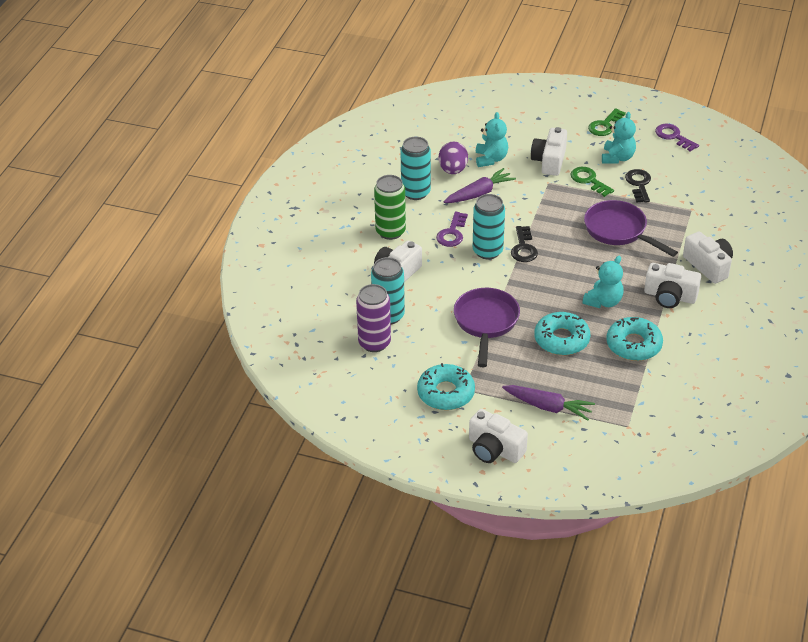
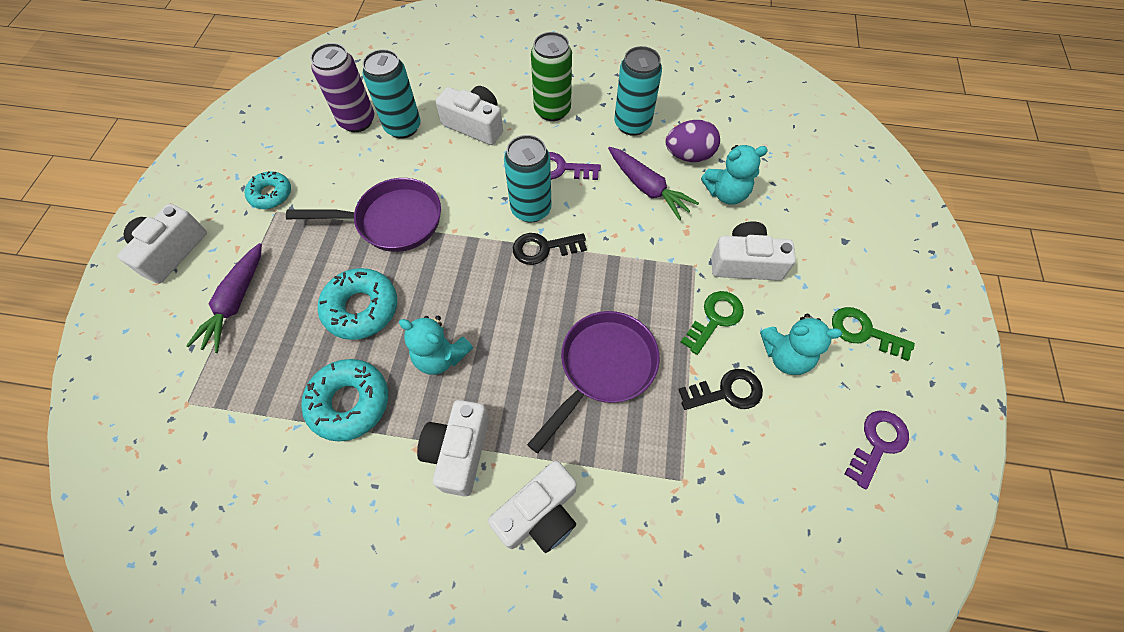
camera: 80 degrees right, 20 degrees up
(446, 393) = (271, 194): turquoise donut -> turquoise donut, size x0.64

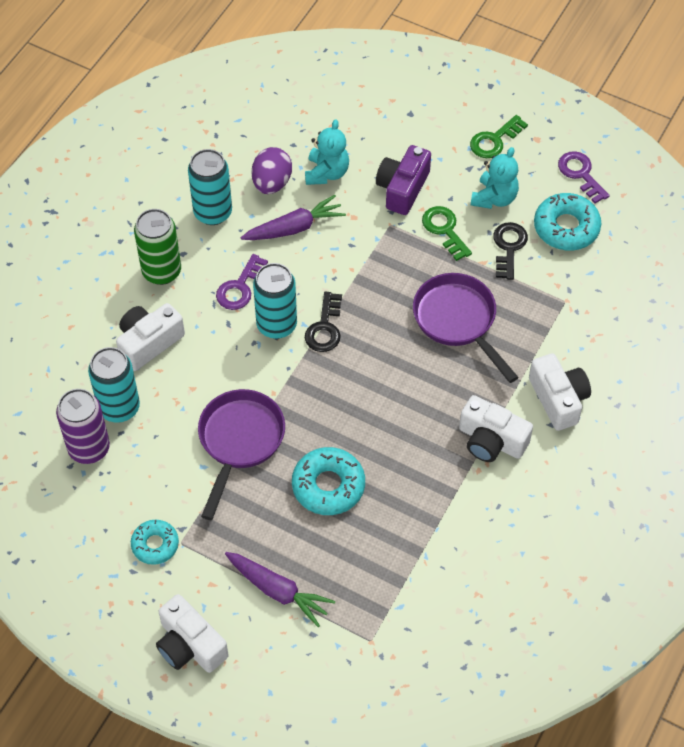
camera: 70 degrees left, 5 degrees down
(349, 402) = (419, 511): turquoise donut -> turquoise donut (566, 228)
(441, 356) = (401, 434): turquoise teddy bear -> none
(745, 263) = (402, 188): white camera -> purple camera

